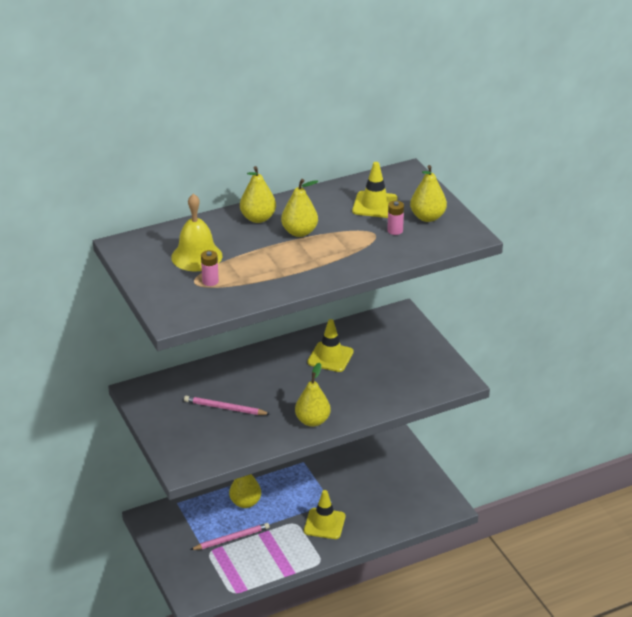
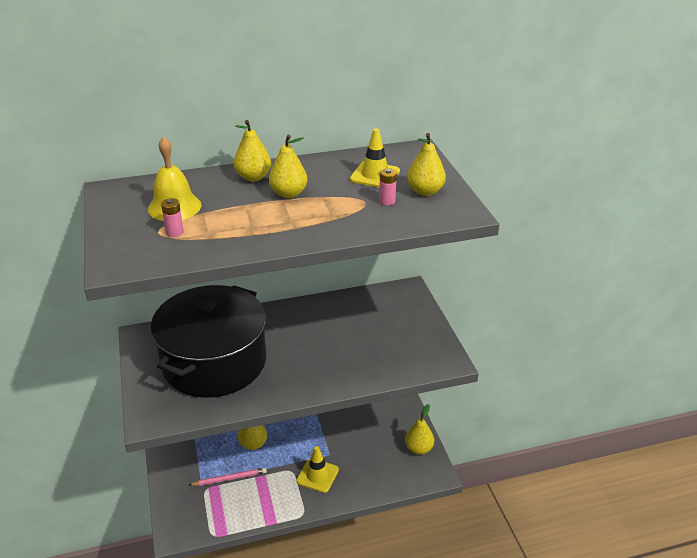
camera: 10 degrees right, 0 degrees up
(225, 408) = (214, 362): pink pencil -> black pot
(312, 421) = (293, 386): yellow pear -> yellow pear (419, 448)
(330, 357) = (331, 323): yellow traffic cone -> none

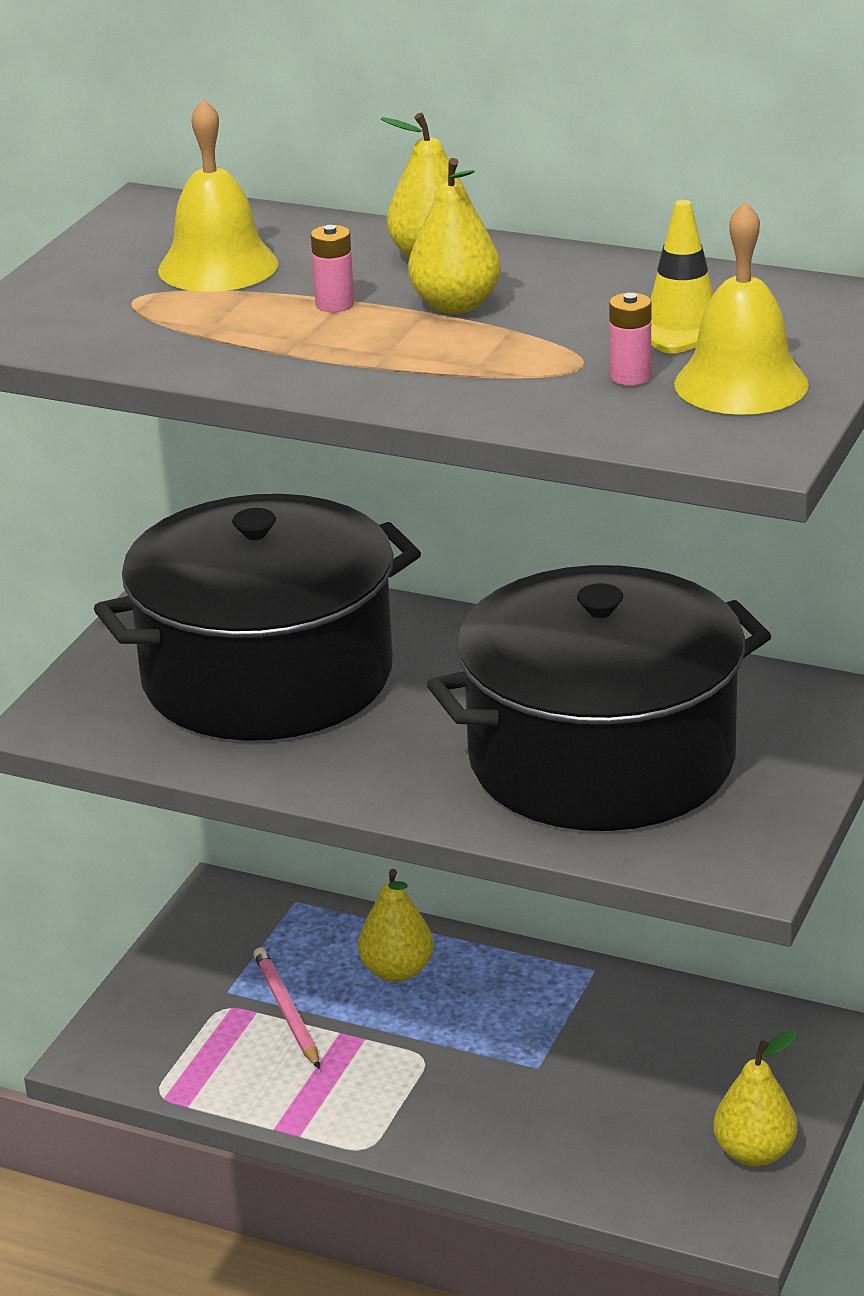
camera: 40 degrees right, 5 degrees down
(174, 232) = (159, 308): pink battery -> pink battery (334, 304)
(229, 479) = (287, 1011): pink pencil -> pink pencil turned 135 degrees counterclockwise
(317, 475) = (470, 1093): yellow traffic cone -> none
(361, 342) = (601, 758): none -> black pot
(425, 191) = (741, 384): yellow pear -> yellow bell

